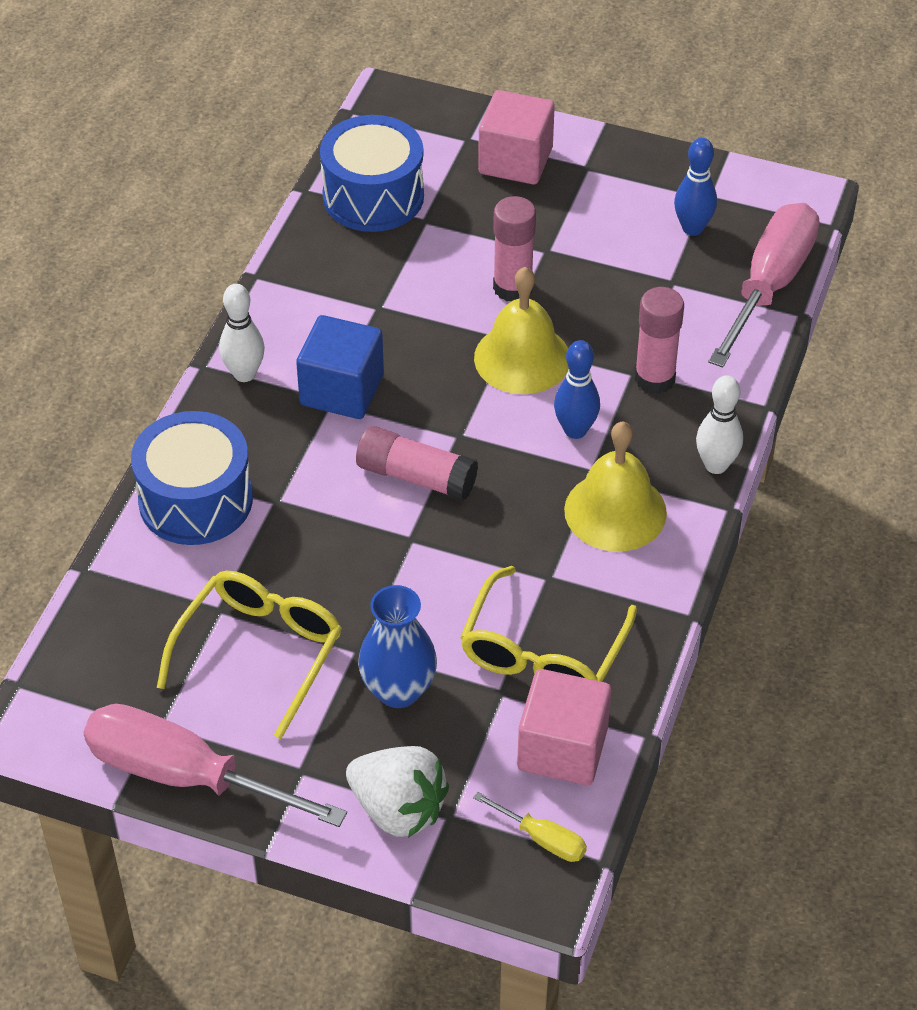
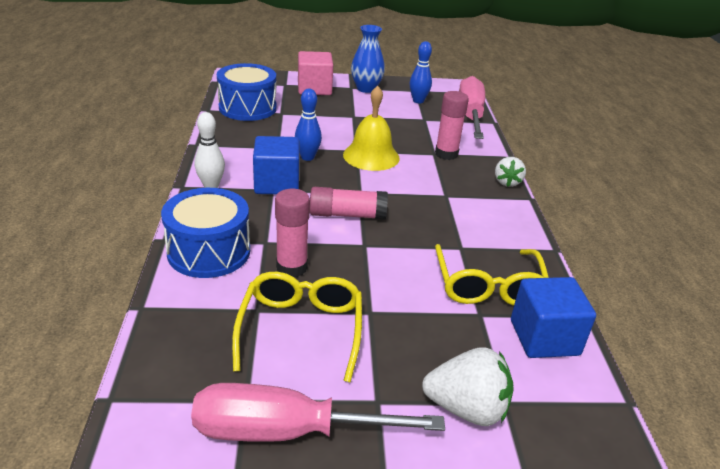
camera: 25 degrees left, 15 degrees down
(398, 690) = (413, 329): blue vase -> blue vase (366, 89)
(512, 288) = (346, 131): pink glue stick -> pink glue stick (291, 267)
(542, 838) = (578, 399): yellow screwdriver -> none
(562, 748) = (544, 337): pink cube -> blue cube
(575, 430) = (422, 180): blue bowling pin -> blue bowling pin (307, 157)
(615, 511) = (472, 210): yellow bell -> none
(716, 465) = (507, 182): white bowling pin -> white strawberry

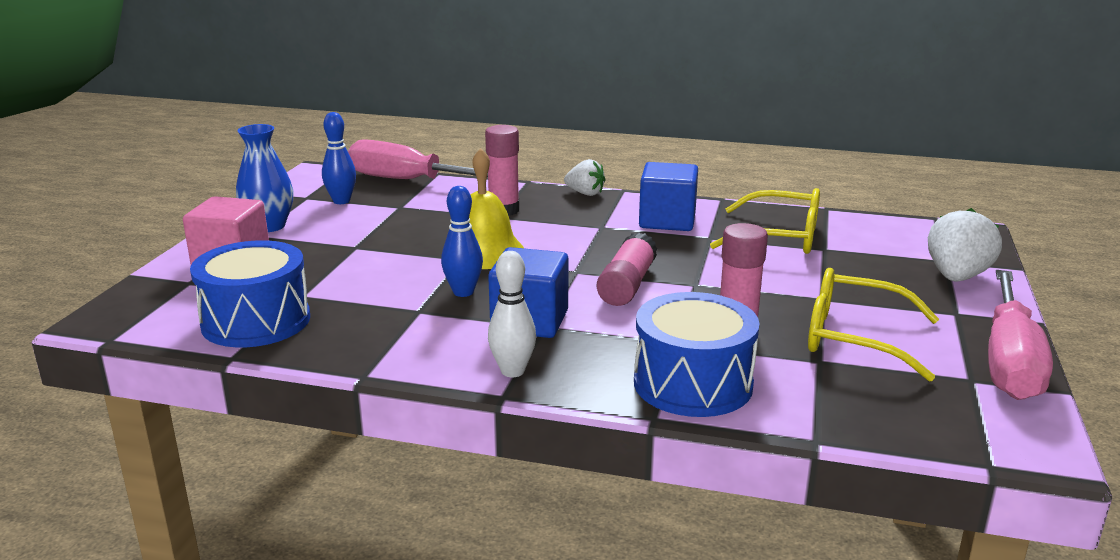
camera: 70 degrees left, 10 degrees down
(544, 337) = (857, 230): blue cube -> blue cube (667, 221)

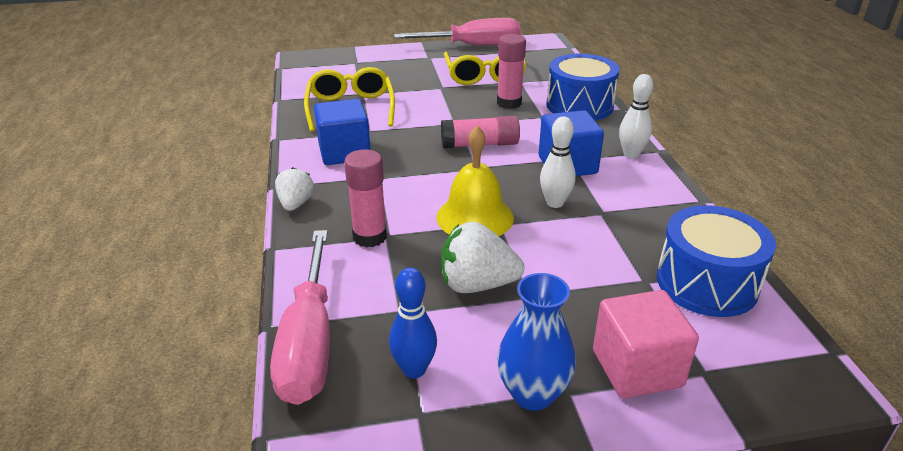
camera: 115 degrees left, 10 degrees up
(463, 292) = (555, 203): blue bowling pin -> white bowling pin
(956, 277) = (379, 59): white strawberry -> white strawberry (477, 285)

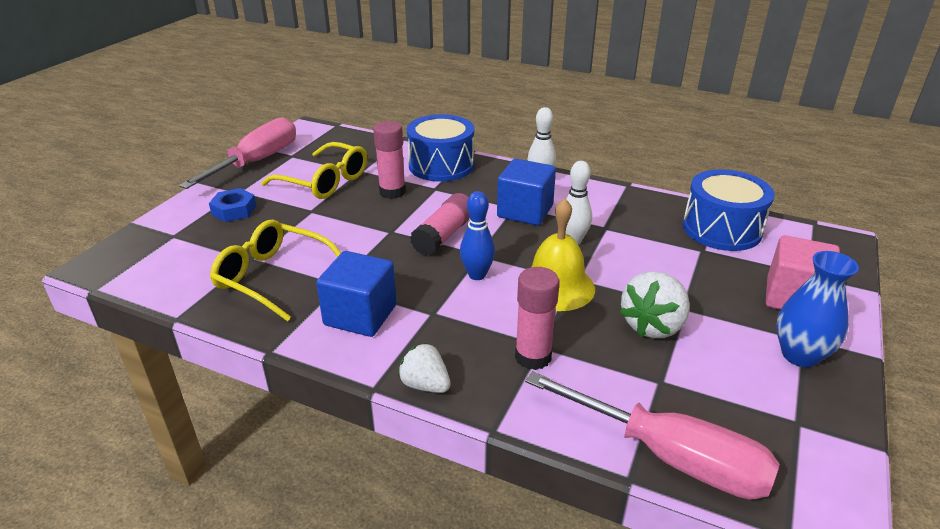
camera: 55 degrees left, 0 degrees up
(406, 65) = (234, 210): none -> blue nut
(414, 369) = (742, 404): blue bowling pin -> blue bowling pin (477, 275)

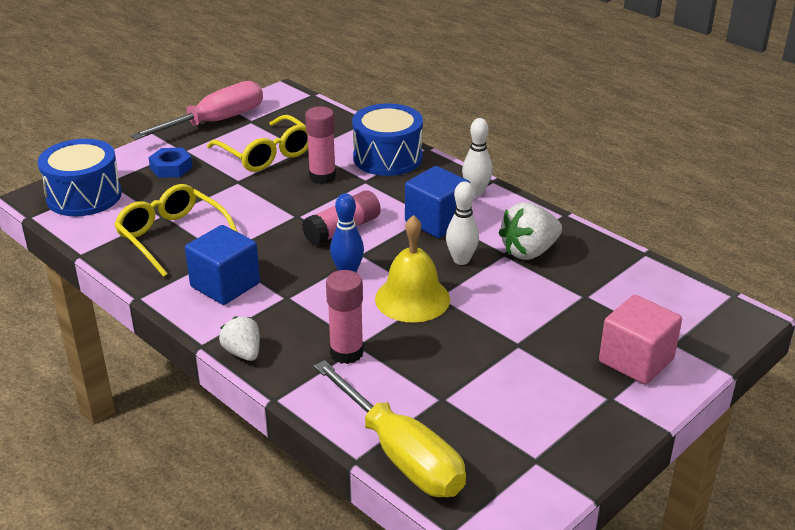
camera: 20 degrees right, 0 degrees up
(653, 325) = (474, 352): white strawberry -> white strawberry (529, 251)
(668, 456) = (400, 454): pink screwdriver -> yellow screwdriver
(721, 229) = (624, 280): blue drum -> blue drum (84, 196)
(799, 355) = (591, 409): blue vase -> none

